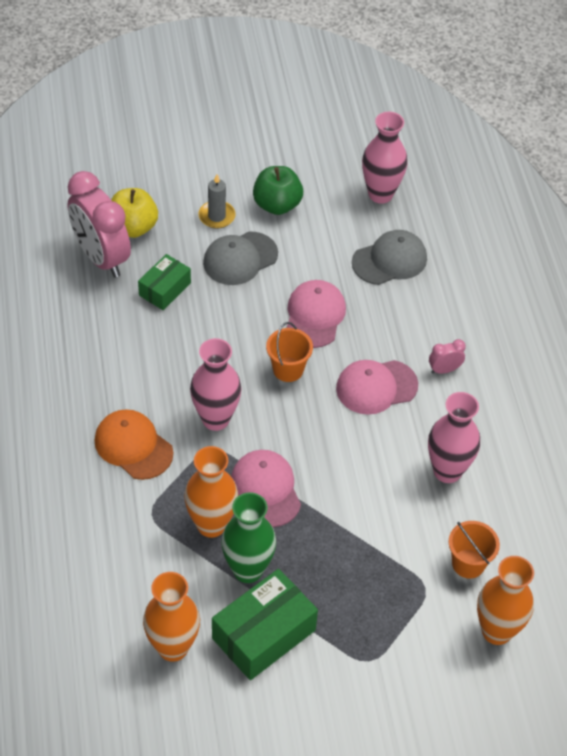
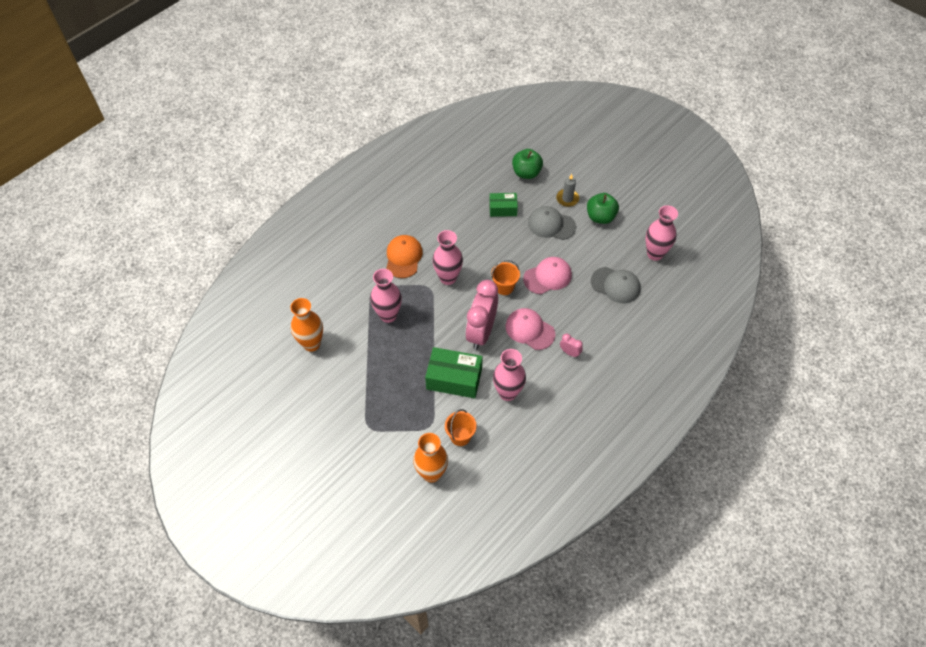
camera: 55 degrees right, 5 degrees up
(101, 258) = (496, 174): pink clock -> pink clock (481, 332)
(133, 227) = (526, 173): yellow apple -> green apple
(211, 525) = (388, 315): orange vase -> pink vase
(248, 570) = (376, 345): green vase -> none
(263, 634) = (347, 374): green box -> green box (454, 378)
(266, 489) = (427, 324): pink cap -> none

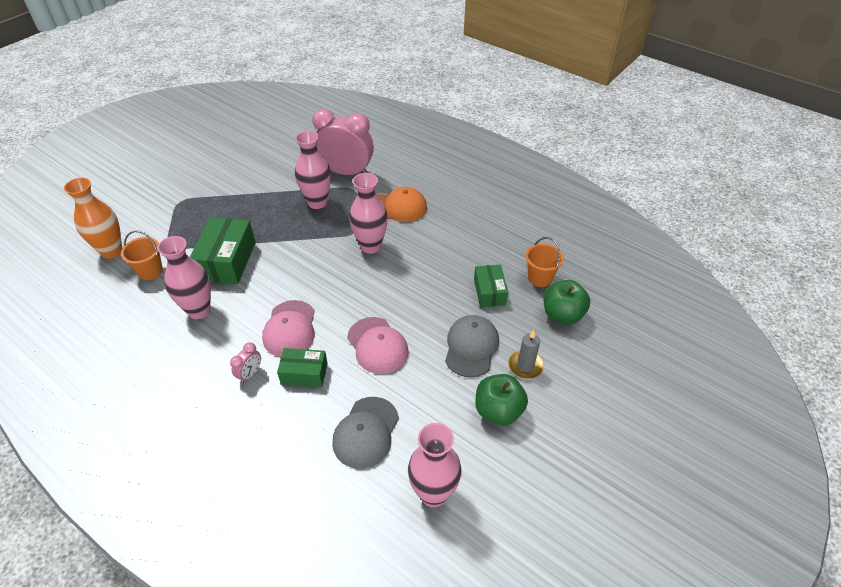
camera: 85 degrees right, 10 degrees down
(311, 344) = (284, 154): orange vase -> none
(481, 332) = (289, 281): pink clock -> pink clock (346, 172)
(504, 287) = (358, 299): orange bucket -> orange bucket (540, 278)
(529, 330) = (290, 329): pink cap -> pink cap turned 150 degrees clockwise
(570, 320) = (304, 373): none -> green box

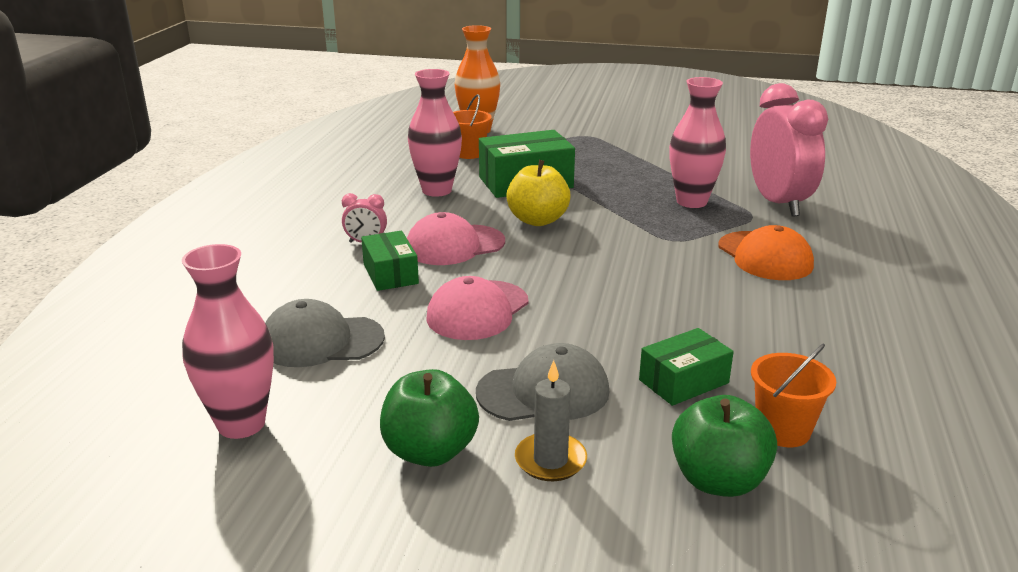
camera: 65 degrees right, 20 degrees down
(287, 277) = (537, 220): none -> yellow apple
(370, 246) = (658, 257): pink vase -> none

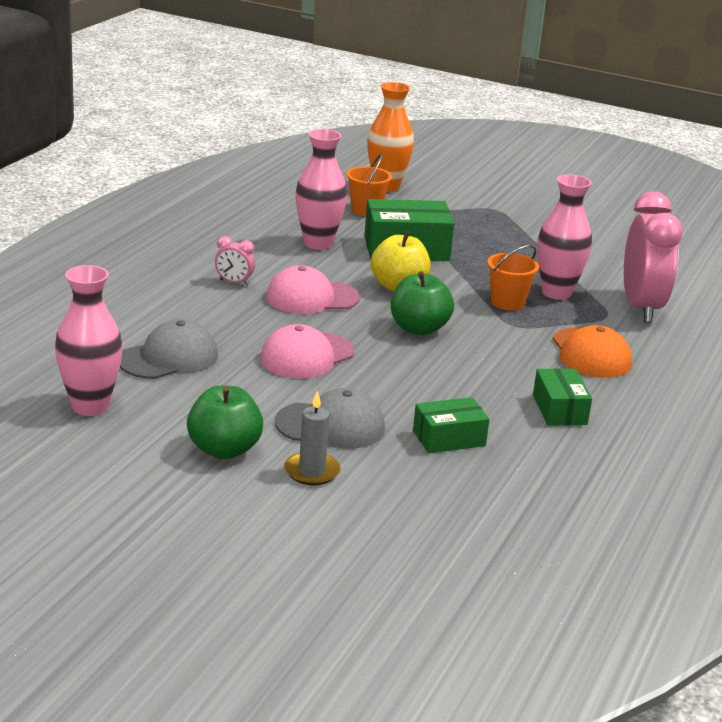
camera: 10 degrees right, 0 degrees up
(321, 341) = (169, 358): grey cap -> grey cap turned 135 degrees clockwise
(390, 273) = (245, 313): green box -> green box (559, 410)
(718, 480) = (432, 507): green apple -> green apple (419, 329)
(783, 430) = (506, 485): orange bucket -> orange bucket (507, 302)

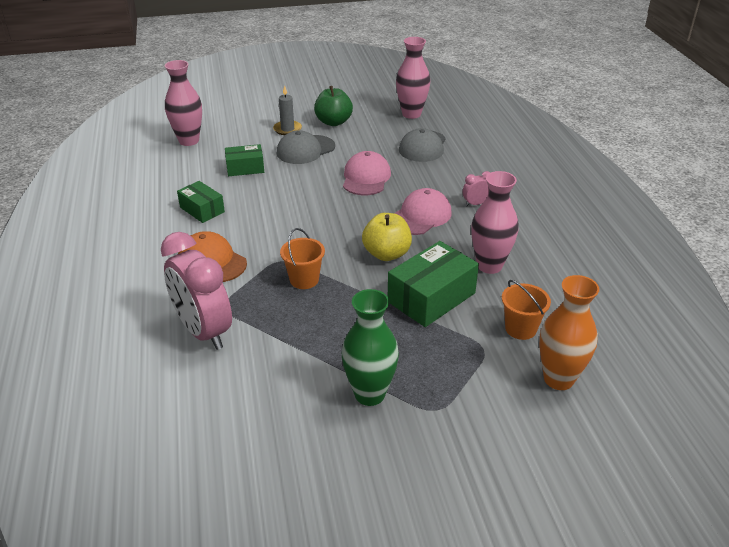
camera: 145 degrees right, 10 degrees up
(419, 329) = (333, 226): green apple -> none
(449, 438) = (245, 168): green box -> green box turned 45 degrees clockwise
(534, 230) = (369, 394): none -> green vase
(556, 293) = (279, 311): pink vase -> pink vase (189, 141)

